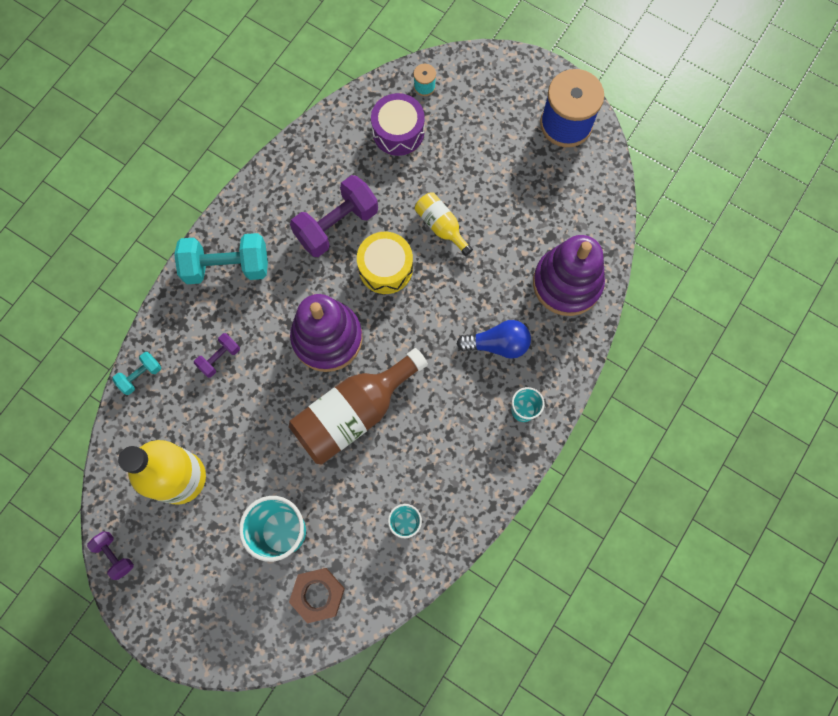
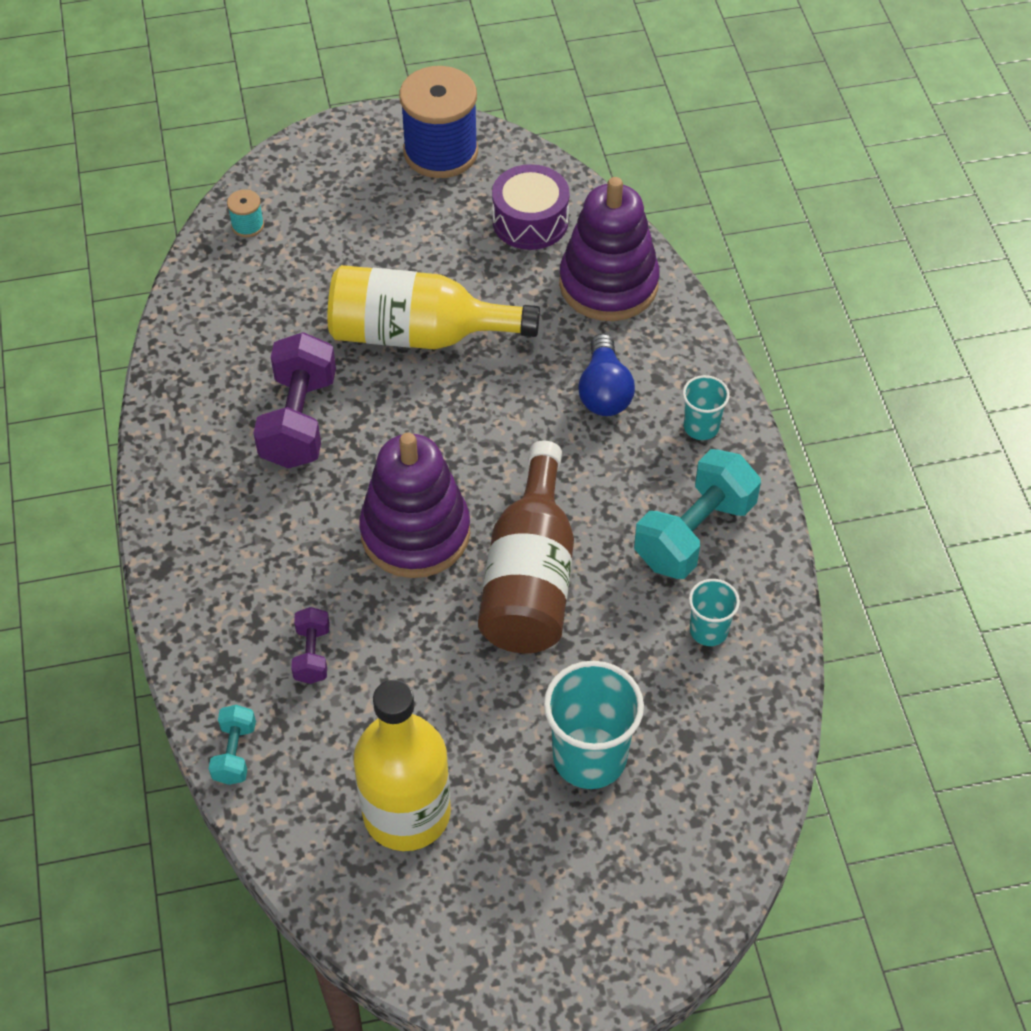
camera: 45 degrees left, 20 degrees down
(114, 555) = (422, 964): purple dumbbell -> none
(227, 267) = (215, 559): turquoise dumbbell -> turquoise dumbbell (694, 533)
(317, 595) = (701, 783): brown nut -> none
(385, 268) = (402, 417): yellow drum -> none
(398, 132) = (267, 286): purple drum -> purple drum (530, 221)
(441, 226) = (417, 334): yellow bottle -> yellow bottle, size x1.94
(497, 344) = (604, 391): blue light bulb -> blue light bulb turned 135 degrees clockwise

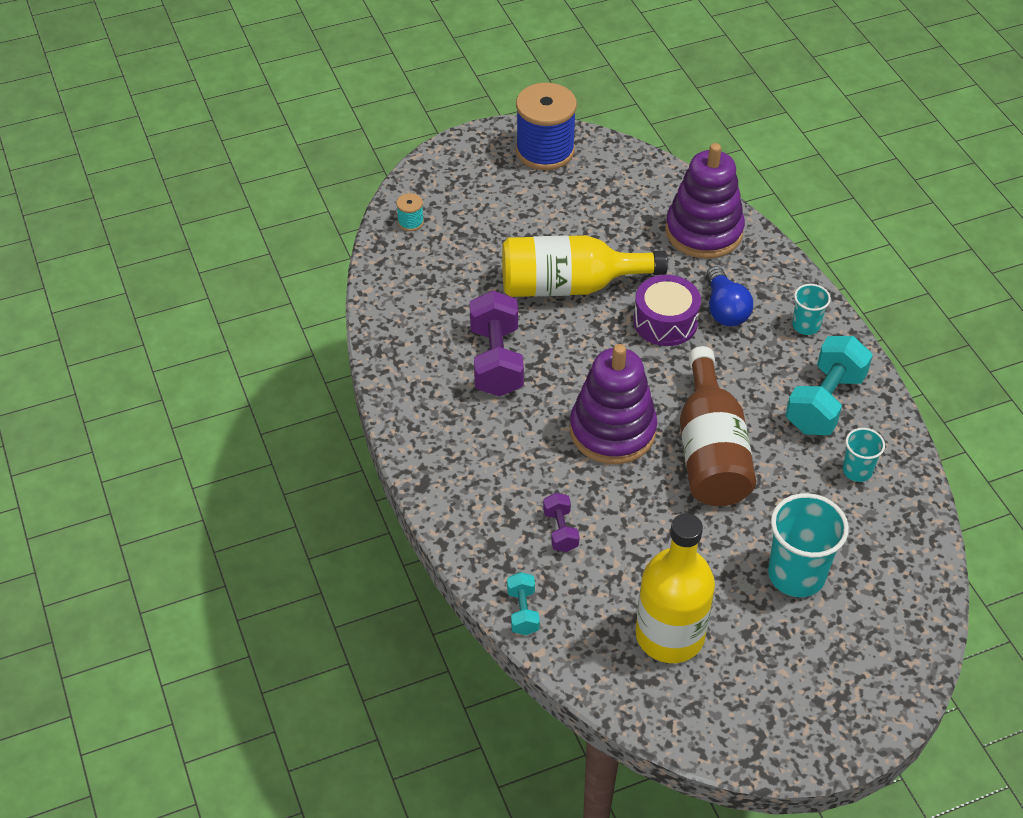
camera: 10 degrees left, 5 degrees down
(530, 221) = (629, 193): purple drum -> purple drum (665, 322)

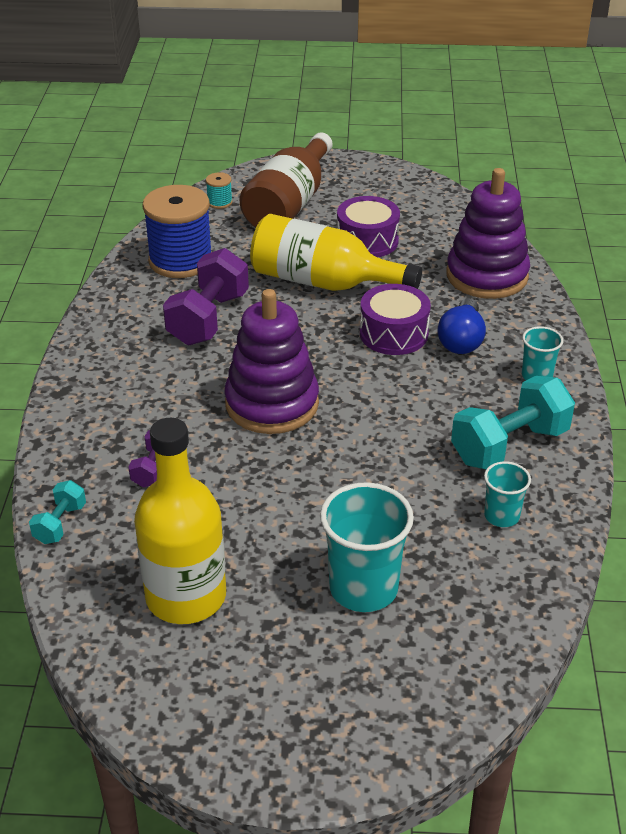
camera: 25 degrees right, 10 degrees down
(545, 151) = (381, 182): blue spool -> blue spool (181, 261)
(577, 225) = (367, 241): none -> purple drum
(710, 452) = (356, 450): brown bottle -> brown bottle (289, 204)

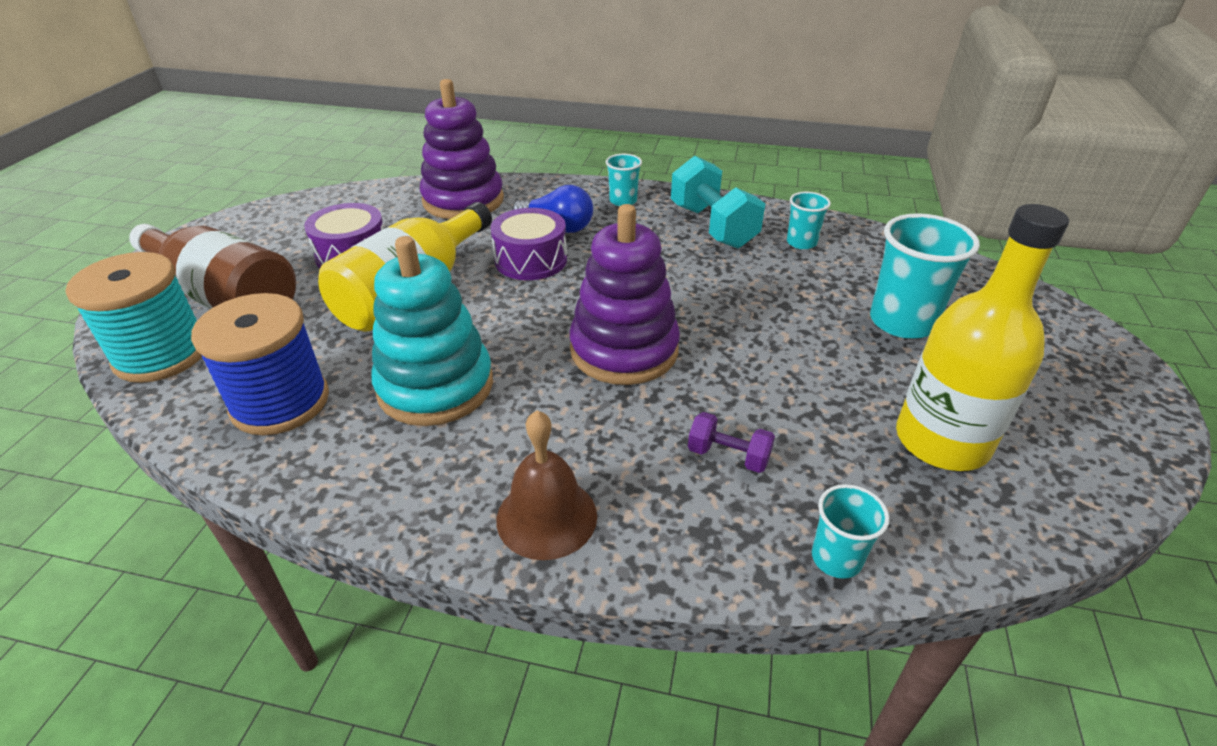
camera: 80 degrees left, 0 degrees up
(60, 524) = (836, 558): turquoise dumbbell -> turquoise cup
(90, 389) = (546, 517): none -> brown bell
(208, 319) = (435, 386): purple dumbbell -> turquoise stacking toy
(219, 202) = (161, 355): turquoise spool -> turquoise spool, size x2.36

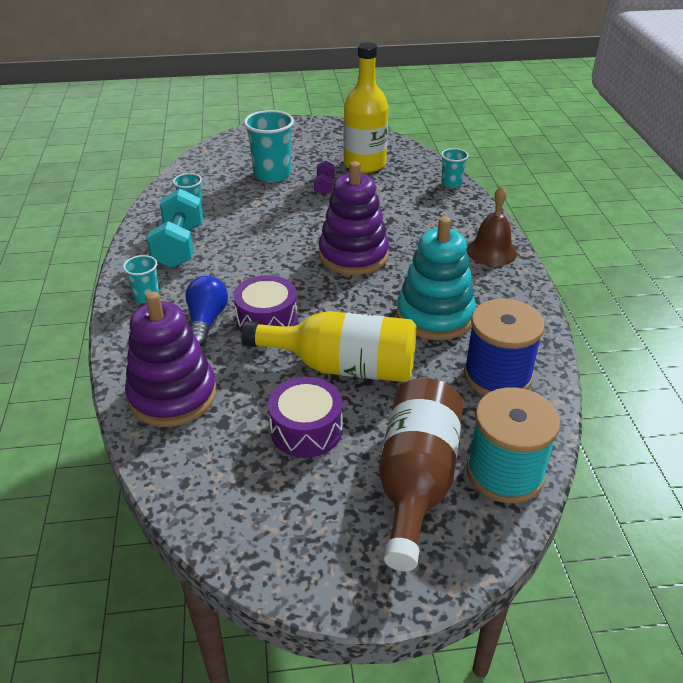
camera: 110 degrees left, 0 degrees up
(713, 226) = (179, 246): turquoise dumbbell -> turquoise dumbbell turned 45 degrees counterclockwise
(728, 456) = (415, 212): purple dumbbell -> purple dumbbell (324, 186)

